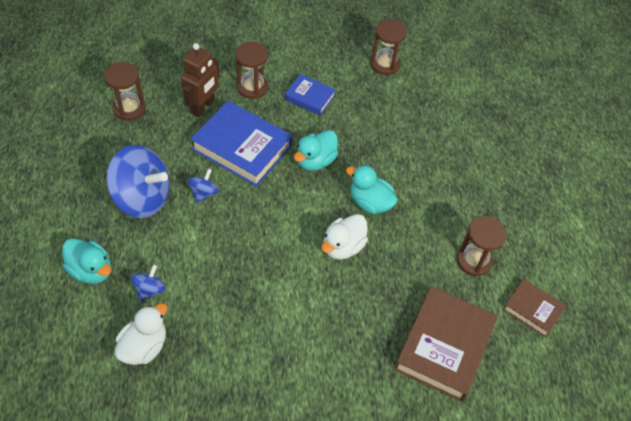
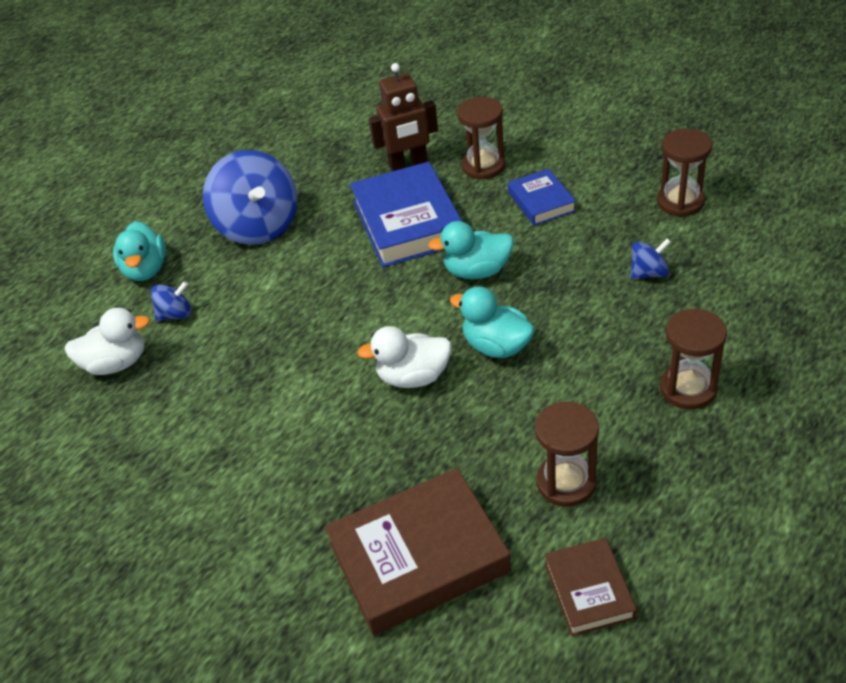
camera: 50 degrees right, 10 degrees down
(129, 108) = (333, 138): brown hourglass -> brown hourglass (688, 388)
(204, 193) = (321, 249): blue spinning top -> blue spinning top (648, 273)
(370, 203) = (496, 346): turquoise duck -> turquoise duck turned 45 degrees counterclockwise

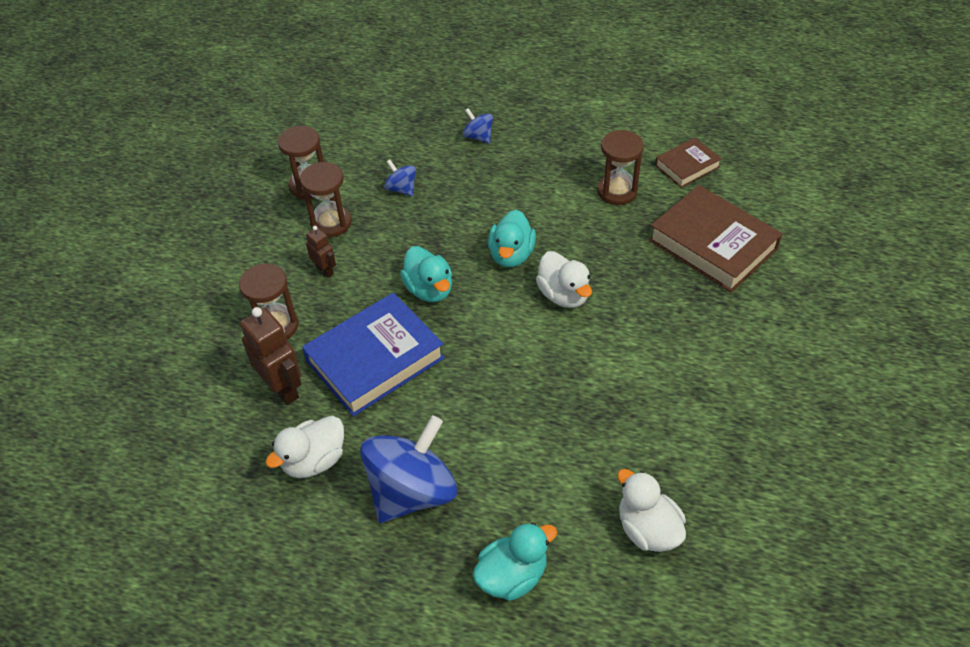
camera: 115 degrees left, 5 degrees up
(176, 314) = (565, 508): blue spinning top -> blue spinning top (478, 137)
(325, 177) = (314, 460): none -> white duck
(541, 202) = (325, 270): blue book -> brown robot
(688, 388) = (511, 152): brown hourglass -> brown hourglass (331, 223)

